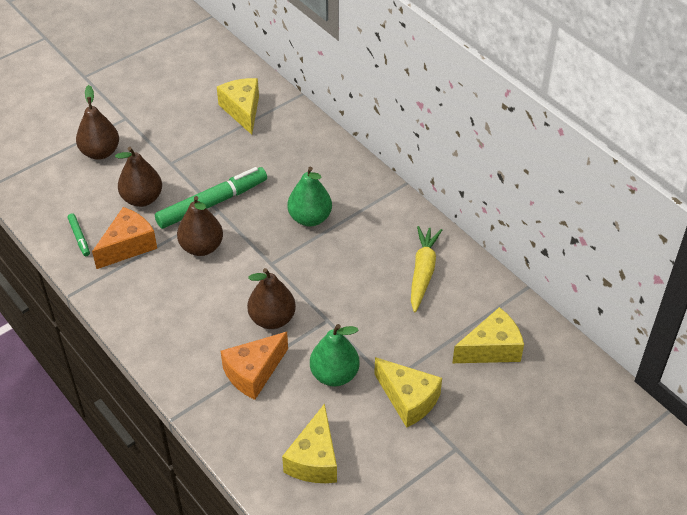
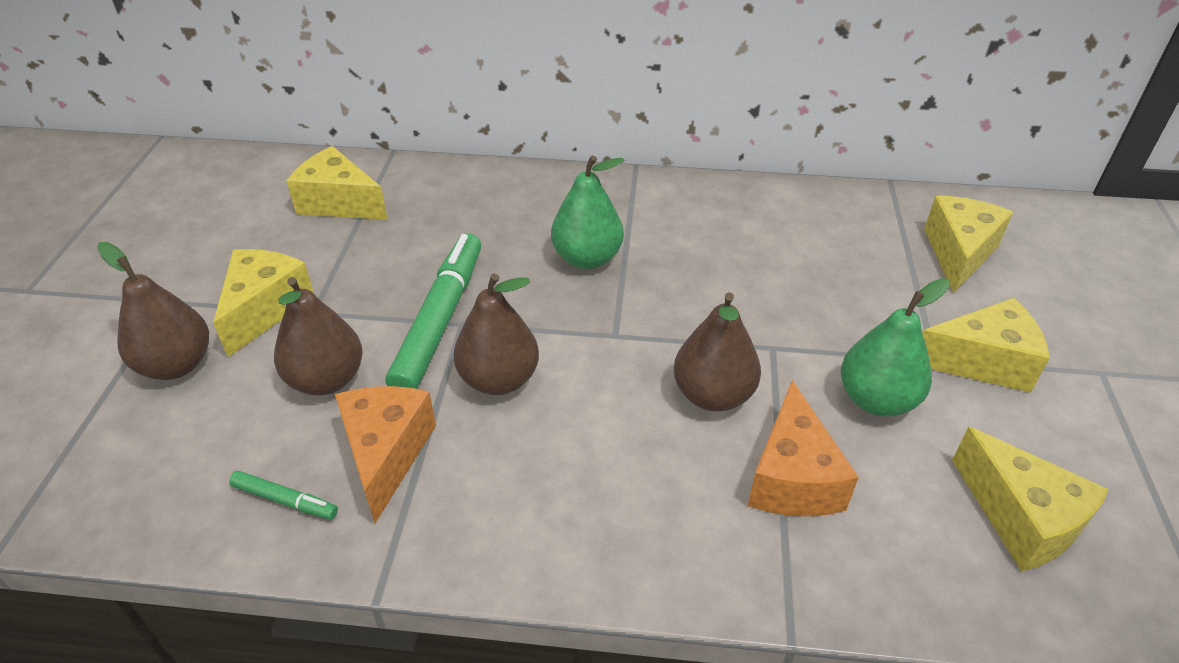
camera: 45 degrees left, 5 degrees down
(155, 148) = (265, 309): none -> yellow cheese
(423, 272) = (784, 231): yellow carrot -> none

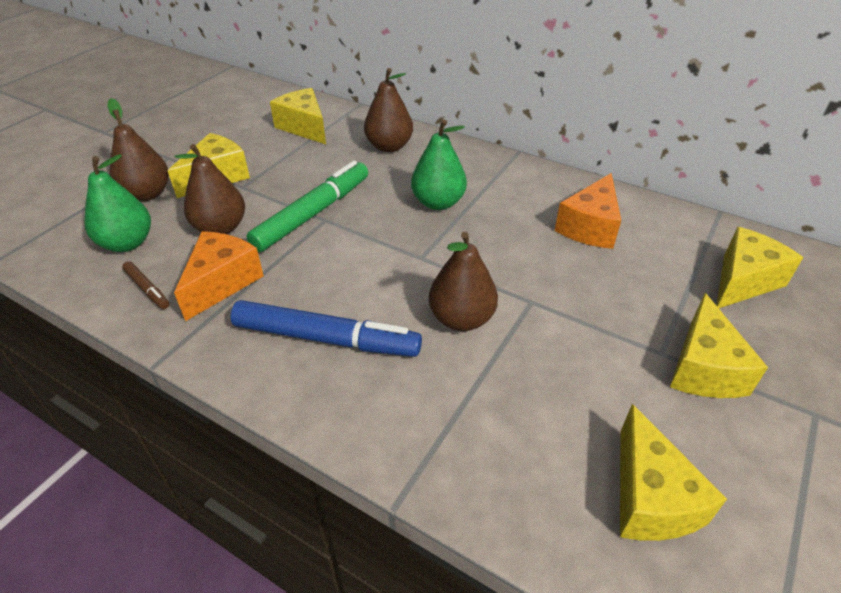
camera: 25 degrees right, 0 degrees up
(285, 500) = (147, 289): green marker -> brown marker
(499, 379) = (323, 261): brown pear -> brown pear (389, 146)
(575, 478) = (326, 339): none -> blue marker
(792, 477) = (479, 395): orange cheese -> orange cheese (590, 227)
(876, 400) = (588, 365): green pear -> green pear (127, 243)
(982, 362) = (703, 368): yellow cheese -> yellow cheese turned 75 degrees clockwise

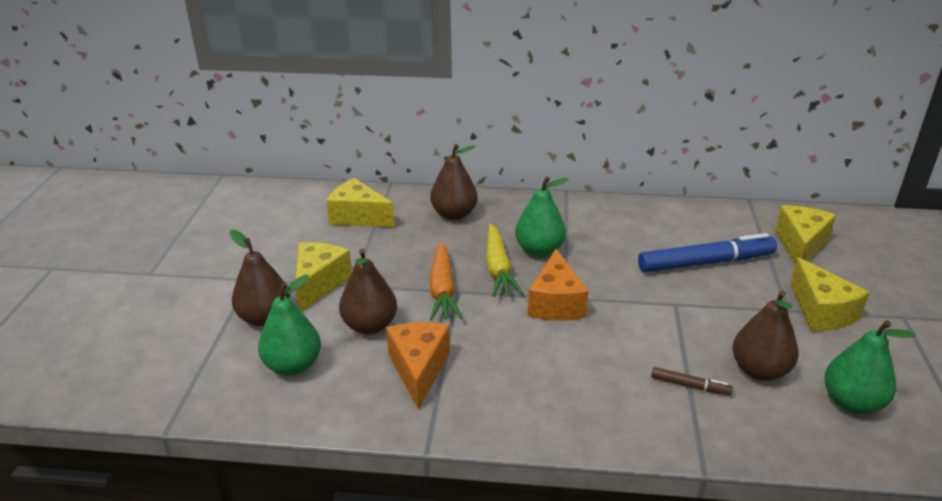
camera: 25 degrees left, 10 degrees down
(147, 289) = (355, 396): brown marker -> brown marker (690, 386)
(313, 214) = (442, 289): green marker -> orange carrot
(326, 339) = (549, 382): blue marker -> blue marker (706, 263)
(382, 209) = (498, 268): none -> yellow carrot
(461, 319) = (637, 333): brown pear -> brown pear (759, 370)
(590, 227) = (670, 236): orange cheese -> orange cheese (555, 303)
(649, 498) = (852, 403): yellow cheese -> green pear

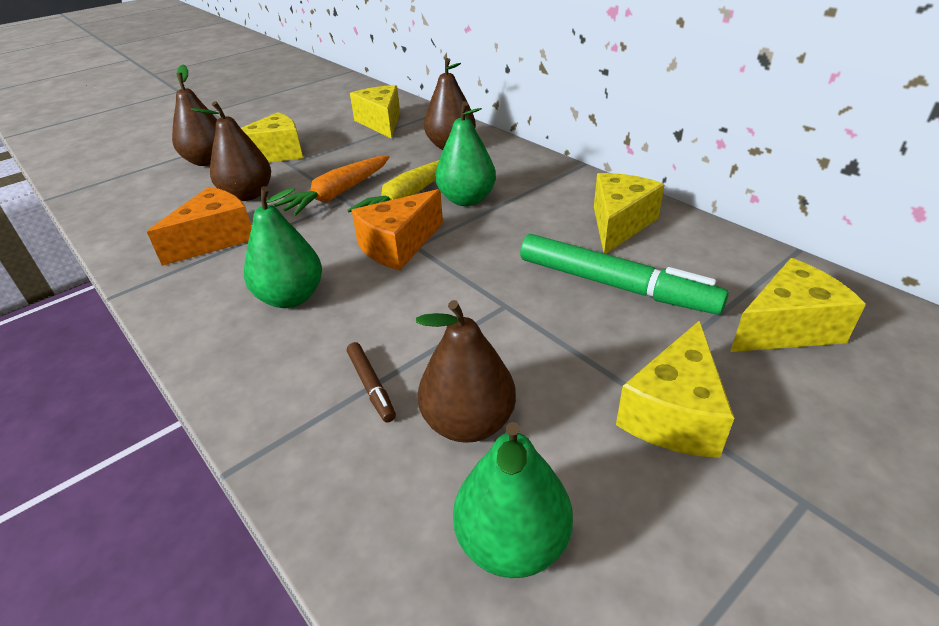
camera: 45 degrees right, 5 degrees up
(293, 366) = (163, 196): green pear -> green pear (291, 298)
(651, 225) = (619, 224): none -> yellow cheese
(706, 263) = (615, 285): blue marker -> green marker

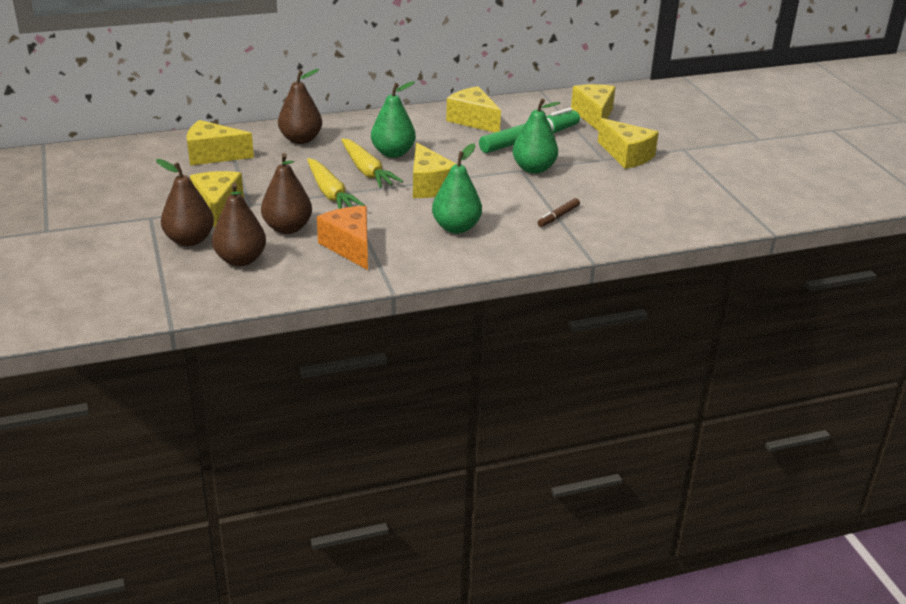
camera: 70 degrees left, 5 degrees down
(338, 194) = (330, 193): orange carrot -> yellow carrot
(371, 386) = (558, 216): brown marker -> brown marker turned 135 degrees clockwise
(398, 246) = (429, 185): orange cheese -> yellow cheese
(468, 423) = (601, 198): brown pear -> brown pear (241, 260)
(512, 542) = (669, 204): green pear -> green pear (534, 169)

